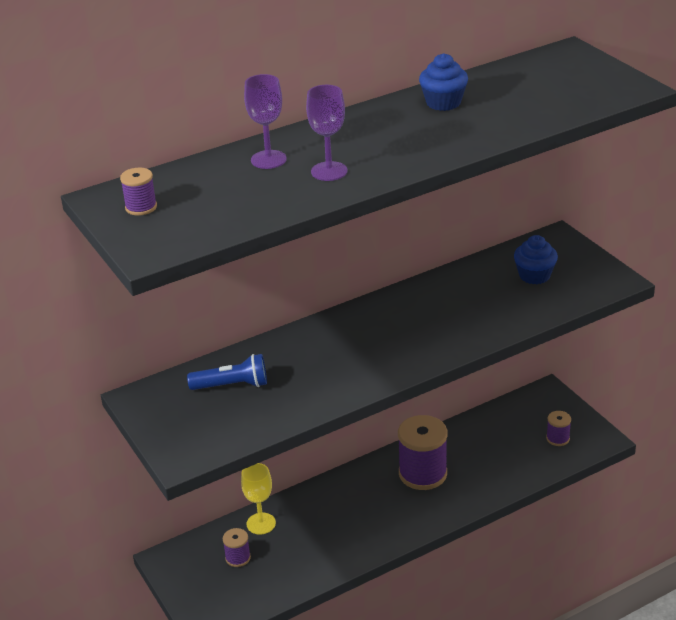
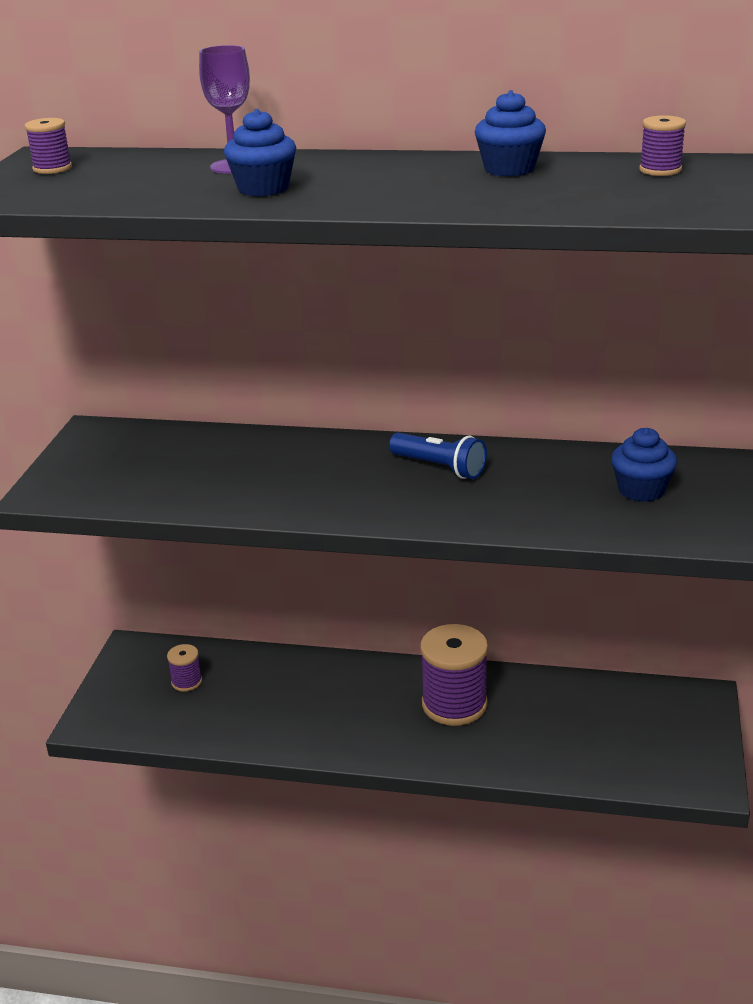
camera: 40 degrees right, 5 degrees down
(232, 385) = (179, 455): blue flashlight -> blue flashlight (440, 467)
(261, 523) = (245, 663): yellow goblet -> none
(329, 171) = (263, 188): purple goblet -> blue cupcake
(558, 438) = (653, 752): purple spool -> purple spool (660, 170)

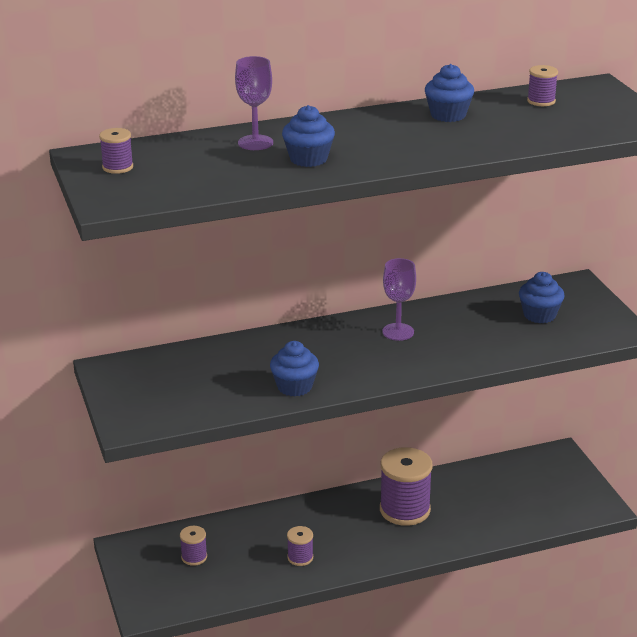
camera: 30 degrees left, 0 degrees up
(254, 498) = (294, 387): none -> blue cupcake
(292, 720) = (300, 557): none -> purple spool
(440, 467) = (398, 332): blue flashlight -> purple goblet

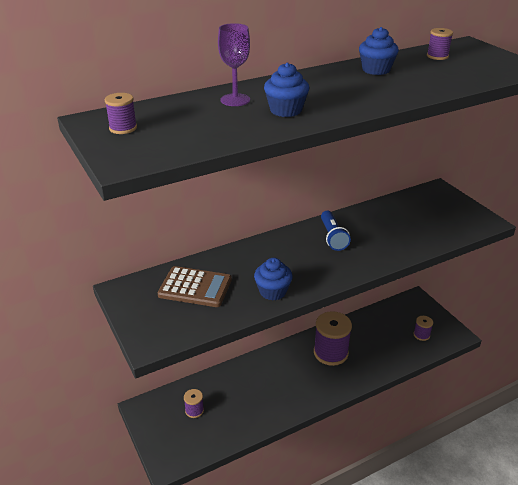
camera: 10 degrees left, 5 degrees up
(198, 373) = (195, 287): none -> brown calculator
(300, 557) = (270, 401): purple spool -> purple spool (421, 335)
(398, 332) = (332, 237): purple goblet -> blue flashlight
(539, 315) = (425, 215): blue cupcake -> none

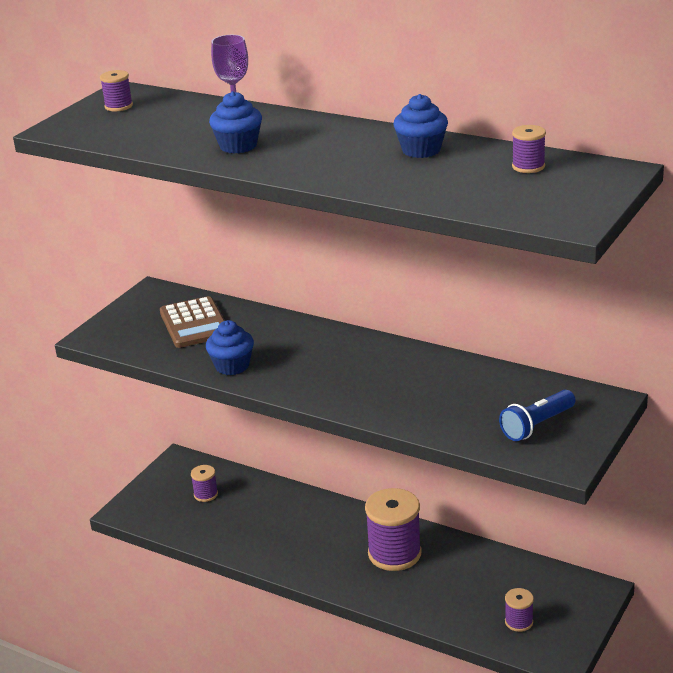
camera: 60 degrees right, 5 degrees down
(332, 237) = (379, 364): blue flashlight -> blue flashlight (537, 425)

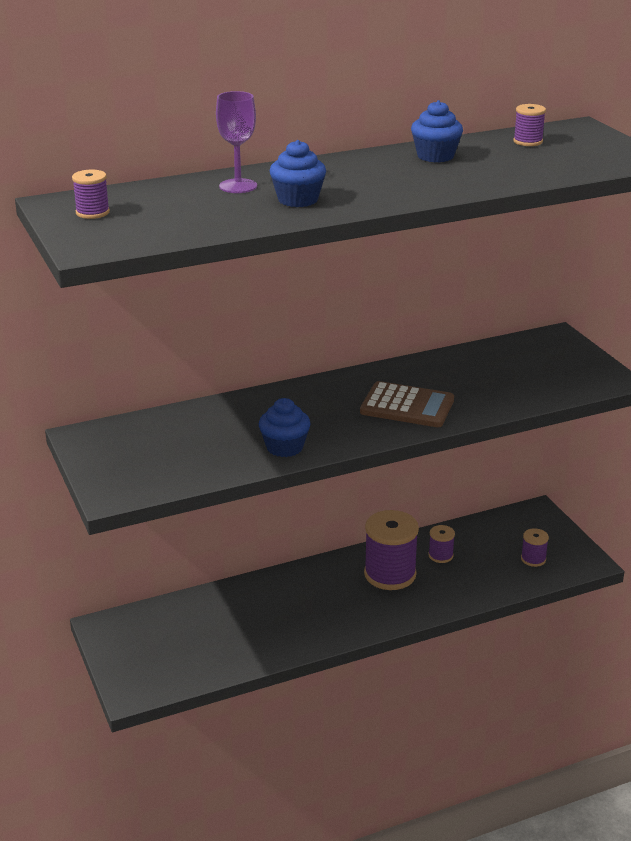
camera: 55 degrees left, 0 degrees up
(194, 323) = (181, 438): brown calculator -> brown calculator (407, 406)
(206, 494) = (178, 633): purple spool -> purple spool (440, 555)
(537, 425) = (555, 369): blue flashlight -> none

